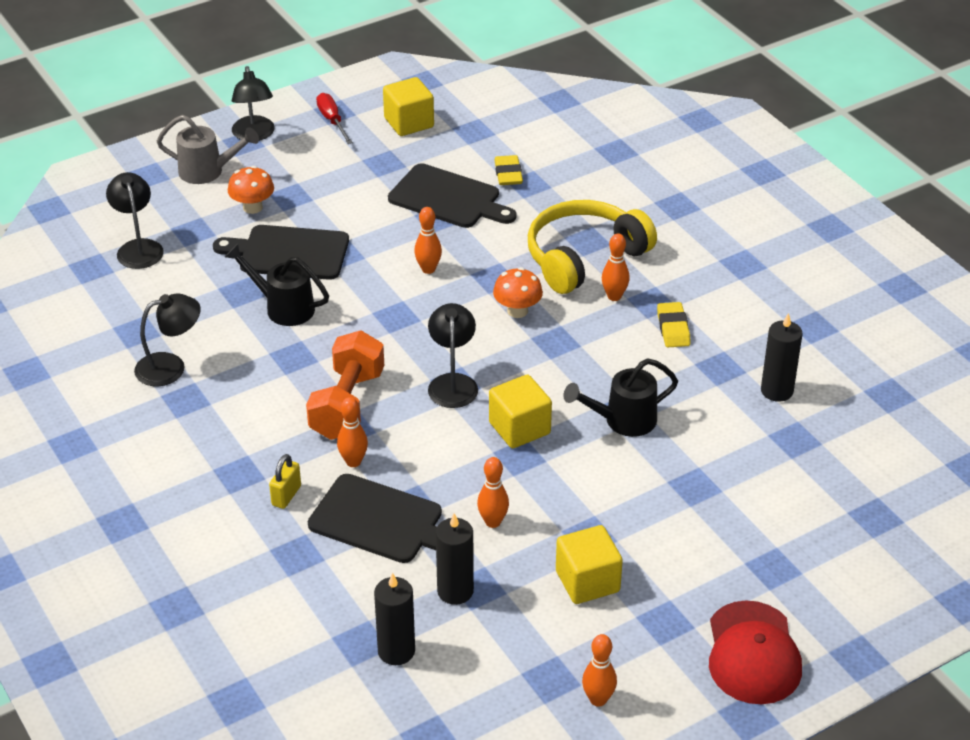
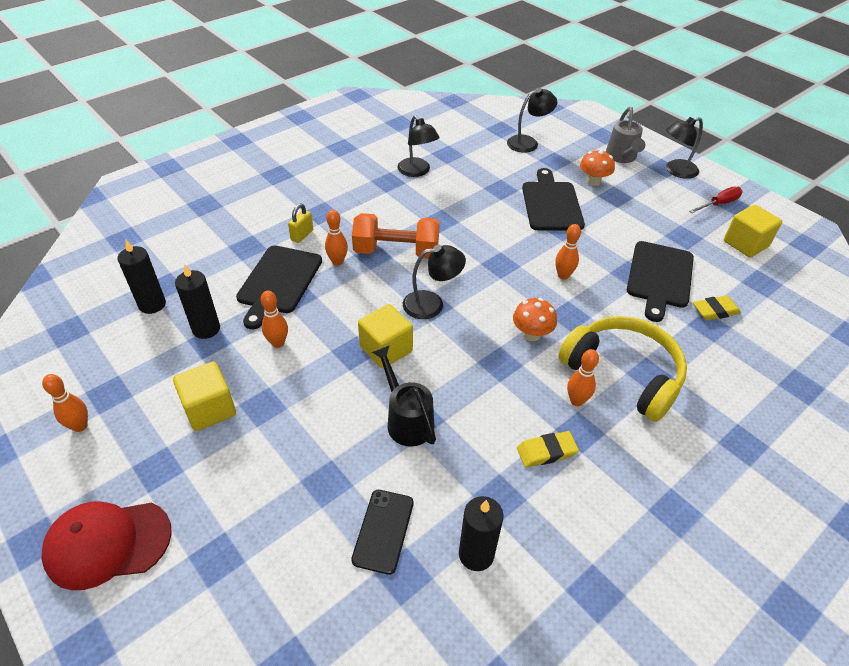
camera: 80 degrees right, 5 degrees up
(283, 307) = (491, 209): black watering can -> none
(286, 495) = (302, 235): yellow padlock -> yellow padlock turned 75 degrees counterclockwise
(750, 448) = (383, 531): none -> black phone

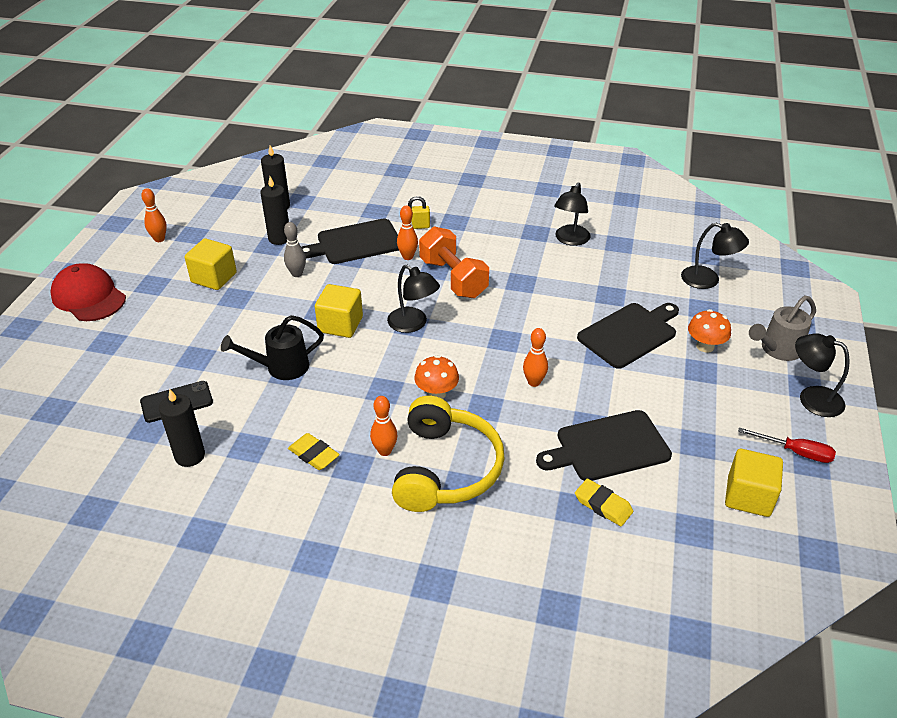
camera: 55 degrees right, 5 degrees down
(278, 343) = (297, 274): orange bowling pin -> grey bowling pin
(406, 420) = (281, 367): black watering can -> black watering can turned 135 degrees counterclockwise

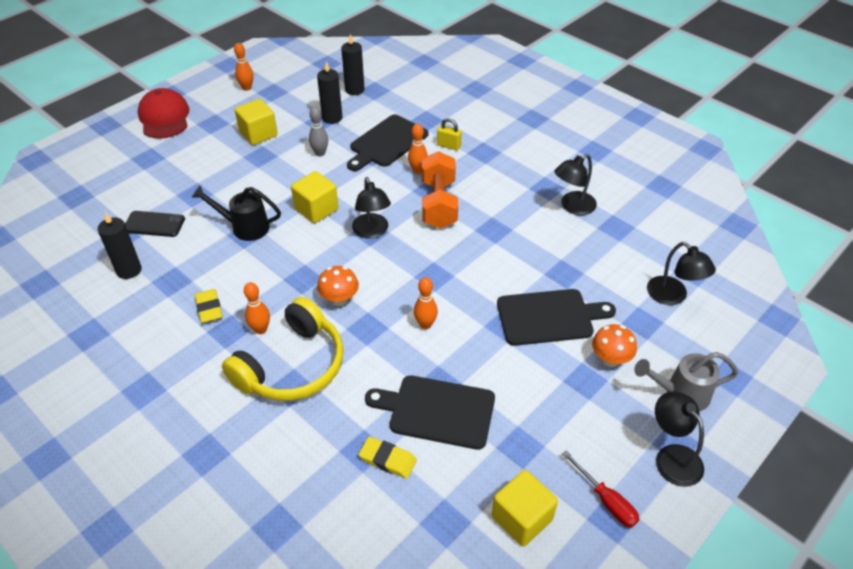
camera: 30 degrees right, 5 degrees up
(355, 243) = (387, 143): black cutting board -> black cutting board turned 60 degrees counterclockwise
(603, 505) = (387, 460): yellow eraser -> yellow eraser turned 45 degrees counterclockwise

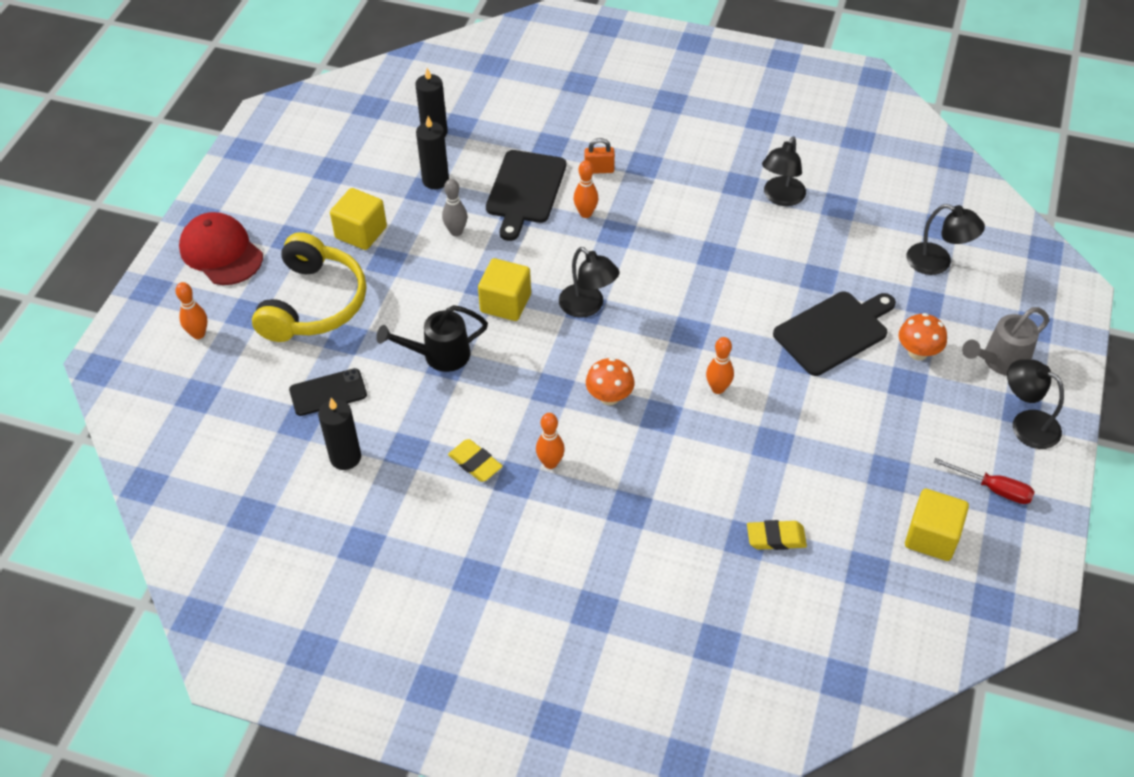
camera: 25 degrees left, 5 degrees up
(247, 88) = (295, 175): orange bowling pin -> orange bowling pin (198, 334)
(292, 366) = (613, 487): yellow headphones -> yellow headphones (313, 303)
(437, 411) = (790, 471): black cutting board -> none
(439, 204) = (637, 246): orange dumbbell -> none
(449, 146) = (599, 170): yellow padlock -> orange padlock

